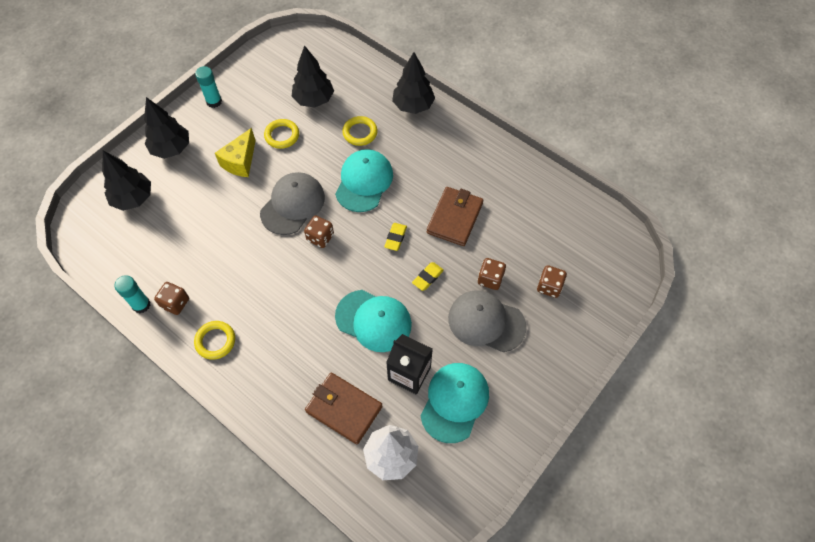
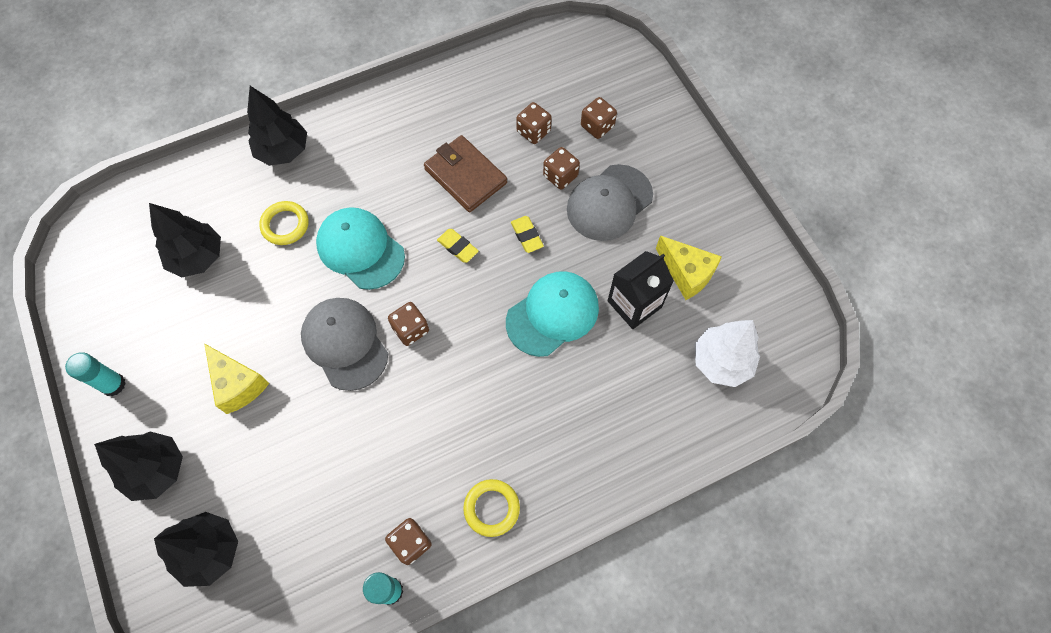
camera: 65 degrees left, 5 degrees up
(282, 135) = (230, 317): yellow ring -> none
(344, 409) = (646, 389): brown wallet -> none
(454, 402) = (686, 273): turquoise cap -> yellow cheese
(518, 245) = (533, 131): none -> brown dice

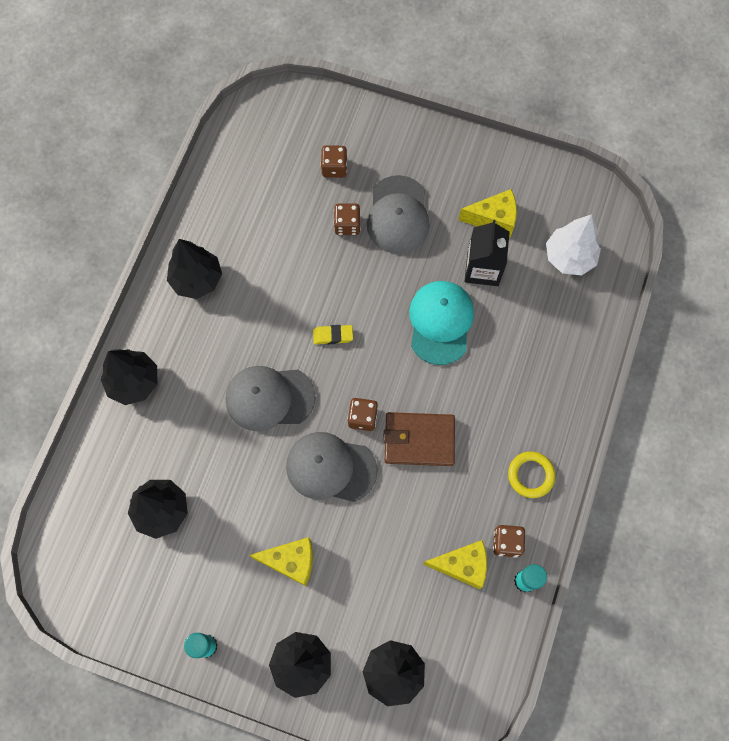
camera: 45 degrees left, 5 degrees up
(285, 225) = (197, 431): yellow ring -> none
(356, 523) = (462, 565): none -> yellow cheese
(360, 249) = (269, 398): turquoise cap -> grey cap
(406, 119) = (197, 279): none -> black tree
(465, 176) = (284, 282): brown wallet -> brown wallet (419, 440)
(527, 236) = (369, 286): yellow eraser -> none
(533, 131) = (295, 209): brown dice -> none

